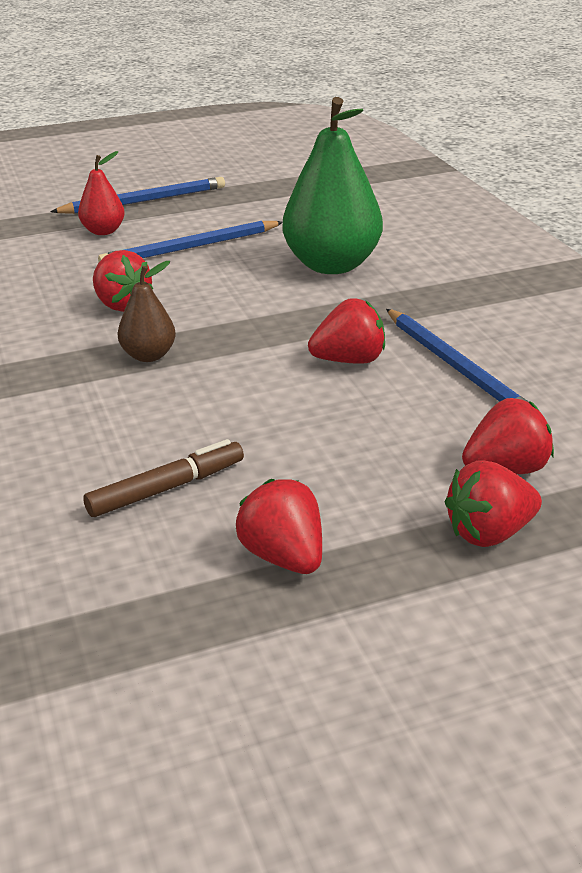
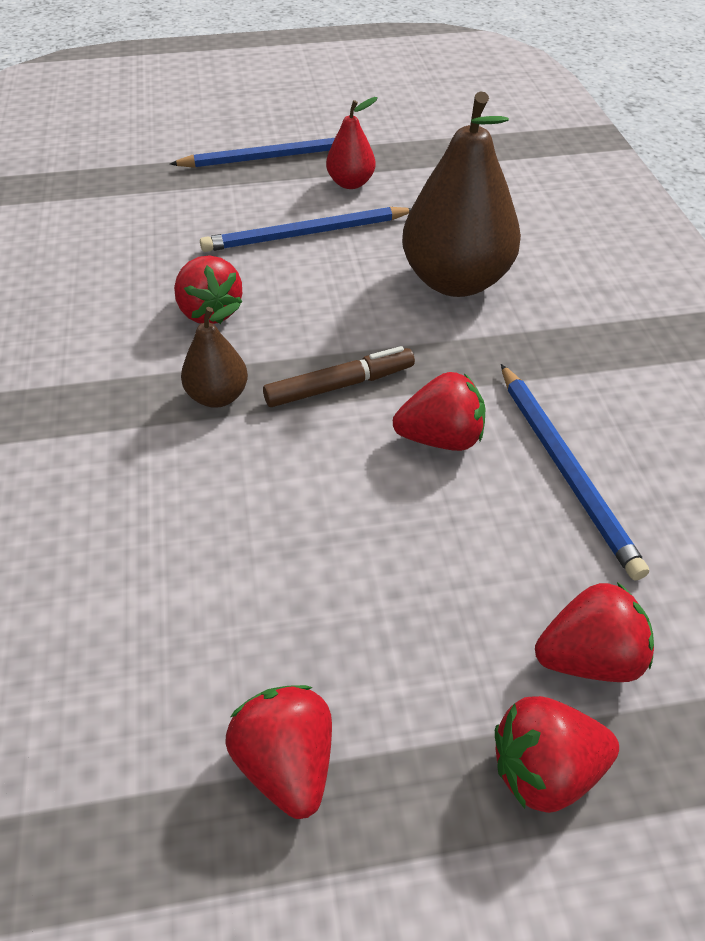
camera: 10 degrees right, 15 degrees up
(103, 231) = (219, 197): red pear -> red pear (350, 183)
(166, 488) = (182, 618): brown marker -> brown marker (339, 385)
(332, 265) = (456, 281): green pear -> brown pear

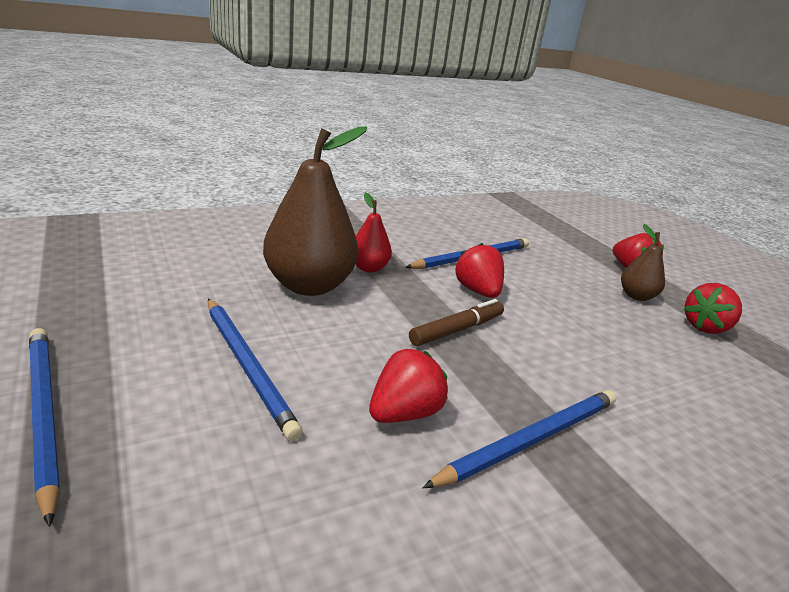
camera: 110 degrees left, 20 degrees down
(139, 386) = (531, 440): none -> blue pencil
(218, 396) = (509, 387): brown pear -> brown pear (636, 296)
(339, 385) = (457, 330): brown marker -> brown marker turned 90 degrees clockwise
(350, 183) = (136, 344): red pear -> red pear (368, 268)
(589, 658) = (574, 259): red strawberry -> none

